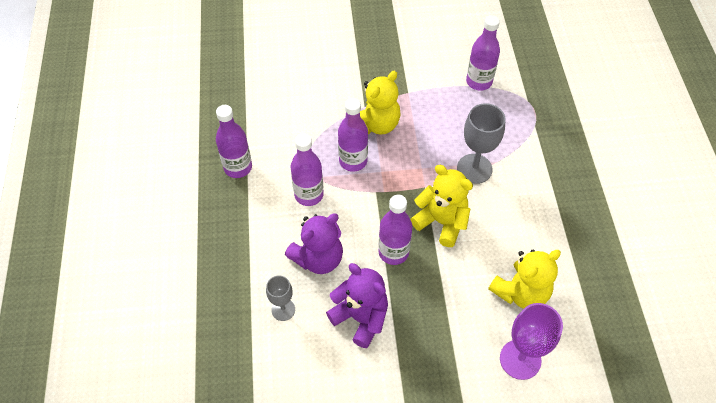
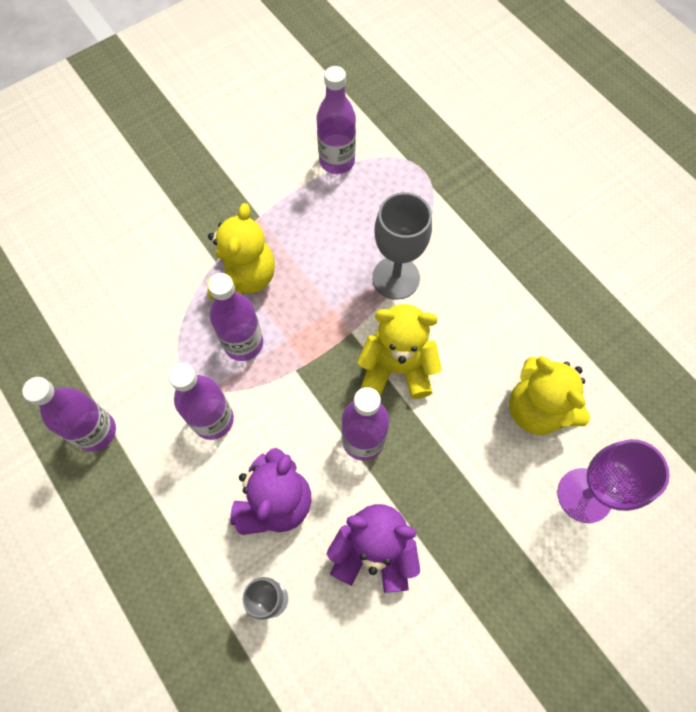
camera: 30 degrees left, 10 degrees up
(520, 292) = (537, 409): yellow teddy bear -> yellow teddy bear turned 120 degrees clockwise

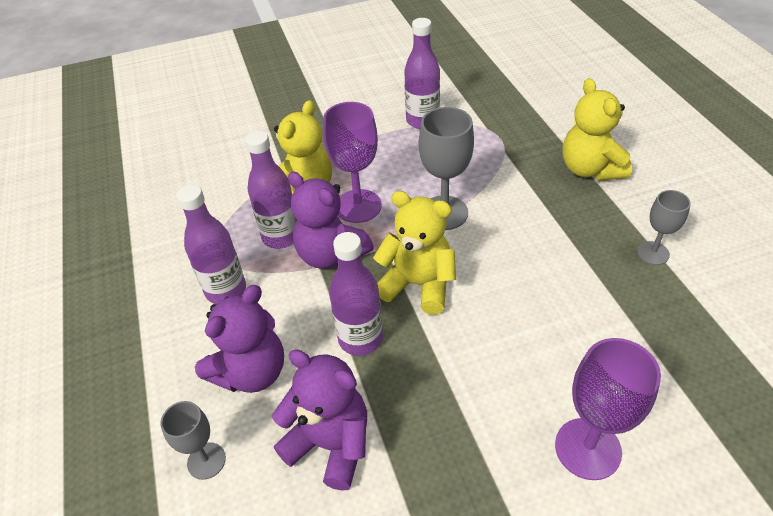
camera: 20 degrees right, 20 degrees down
(96, 431) = (120, 277): purple bottle -> none
(302, 353) = (331, 255): none -> purple teddy bear
(308, 288) = (358, 206): none -> purple goblet
(537, 409) = (555, 351): yellow teddy bear -> yellow teddy bear (590, 169)
(596, 282) = (653, 253): none -> grey goblet

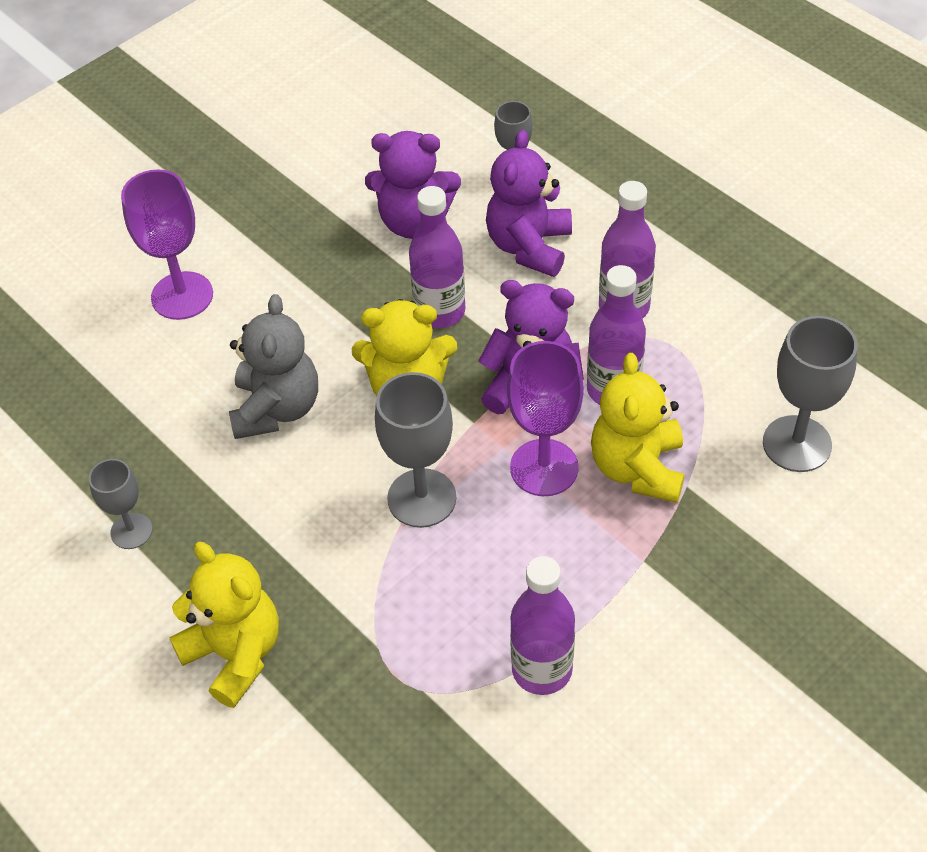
camera: 155 degrees right, 5 degrees up
(207, 174) = (797, 444): none -> grey goblet
(524, 304) = (276, 408): none -> grey teddy bear

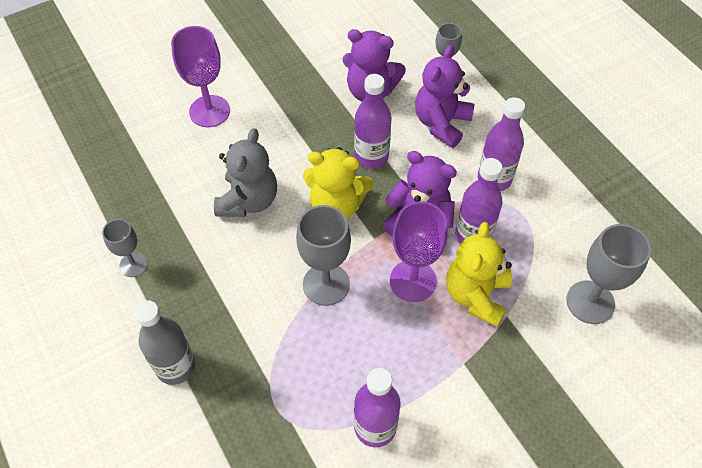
camera: 10 degrees right, 5 degrees up
(235, 654) = (175, 366): yellow teddy bear -> grey bottle

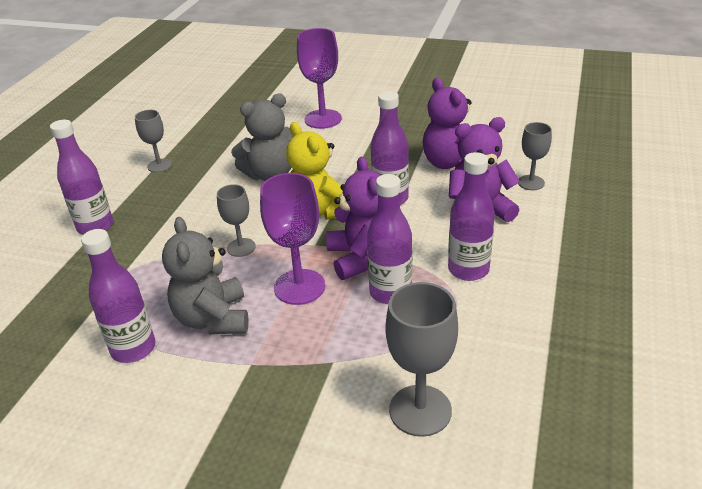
camera: 50 degrees right, 20 degrees down
(175, 366) = (95, 226): grey bottle -> purple bottle
(326, 284) = (241, 247): grey goblet -> grey goblet, size x0.60
(393, 355) = (213, 319): none -> grey teddy bear
(476, 295) = (330, 330): yellow teddy bear -> none

